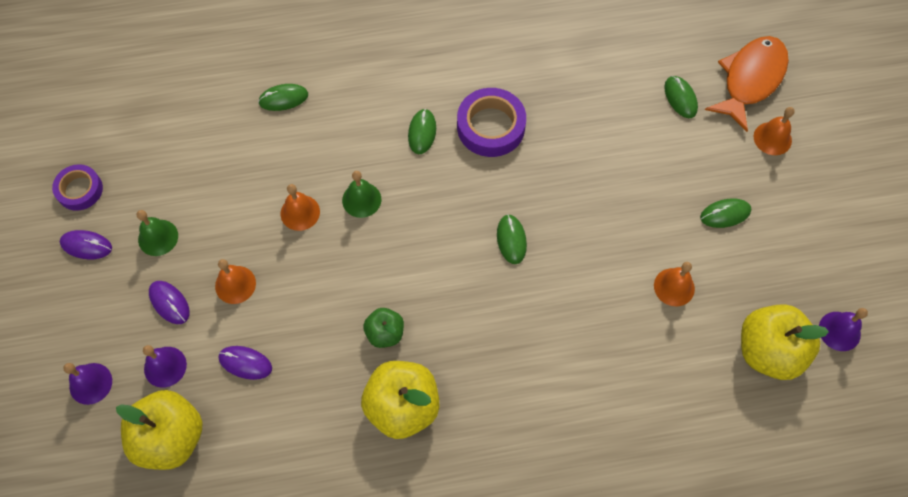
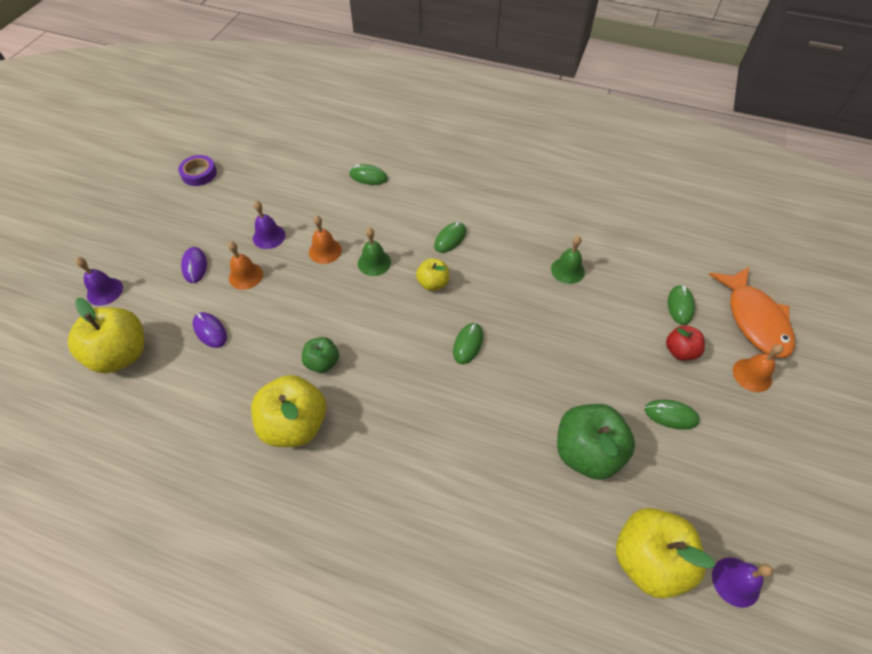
camera: 30 degrees right, 10 degrees down
(86, 245) = (175, 207): purple mouse -> none
(158, 237) = (221, 223): green bell -> green bell (567, 270)
(165, 366) = (158, 305): purple bell -> purple bell (269, 236)
(437, 192) = (433, 283): none -> yellow apple
(491, 127) = (505, 258): purple tape -> none
(674, 287) = (587, 452): orange bell -> green apple
(702, 146) = (680, 351): none -> red apple
(750, 79) = (754, 319): orange fish -> orange fish turned 105 degrees clockwise

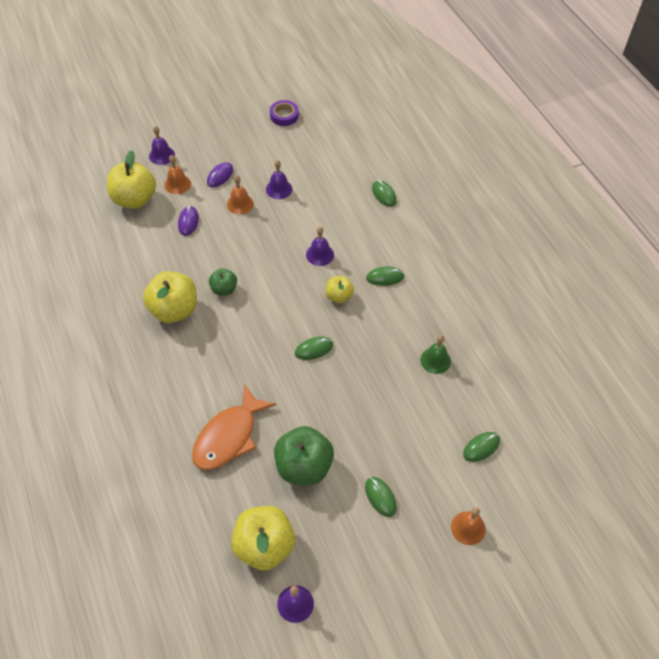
camera: 45 degrees right, 0 degrees up
(325, 251) = (300, 224): orange bell -> orange bell (177, 184)
(374, 262) = (320, 254): green bell -> purple bell
(680, 351) = (440, 471): red apple -> none
(754, 319) = (522, 502): orange fish -> orange fish (229, 436)

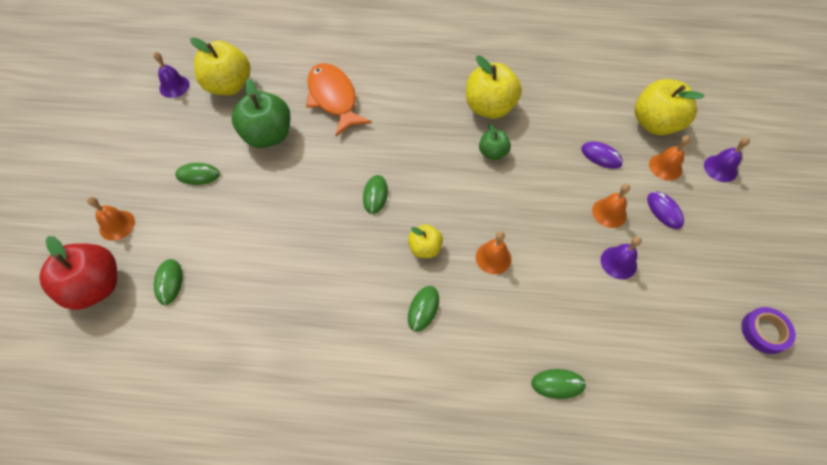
camera: 120 degrees right, 5 degrees up
(320, 254) = (493, 258): purple bell -> orange bell
(435, 360) = (287, 298): green bell -> none
(523, 499) = (96, 286): none -> red apple

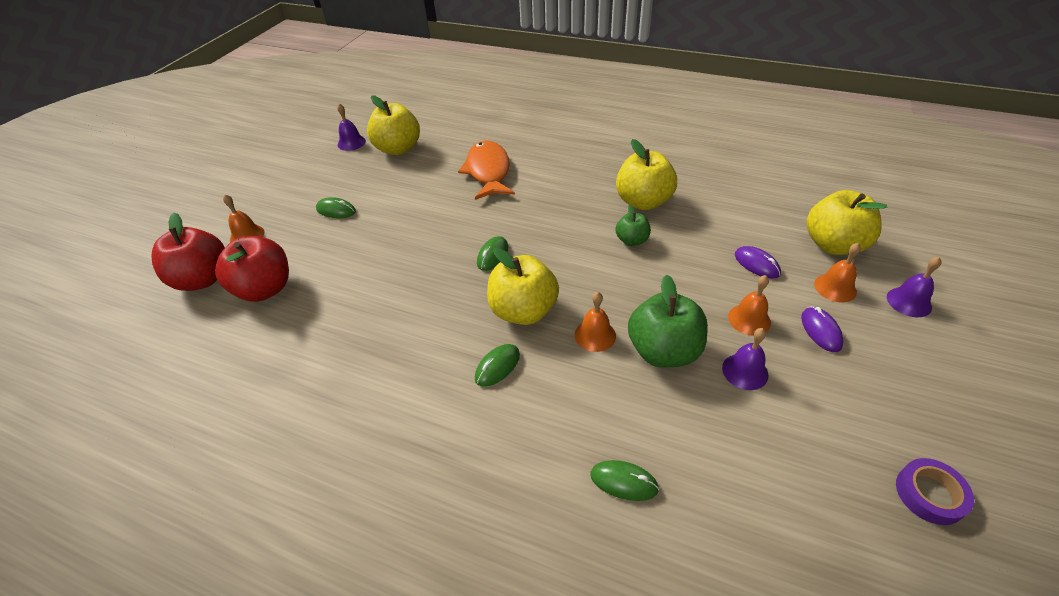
camera: 20 degrees right, 15 degrees down
(169, 282) = (265, 289): green mouse -> red apple
(268, 135) = (413, 191): green apple -> green apple (663, 351)
(425, 248) = (523, 311): yellow apple -> yellow apple, size x1.83

